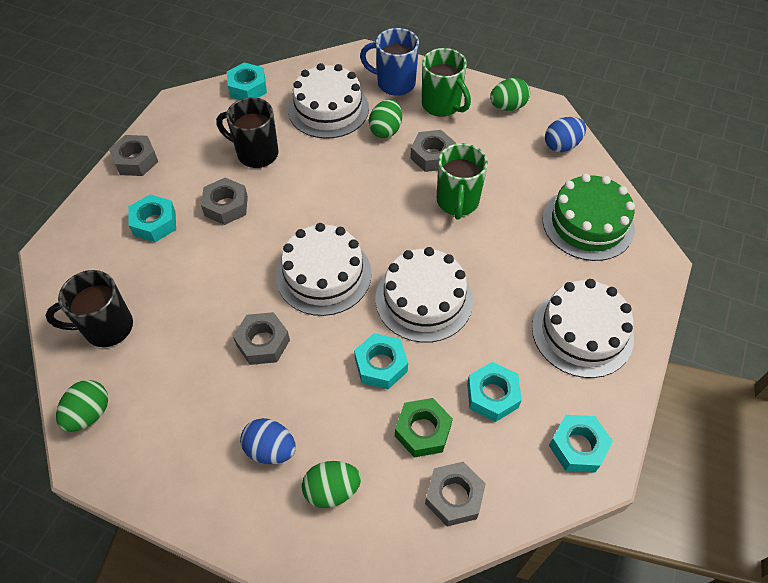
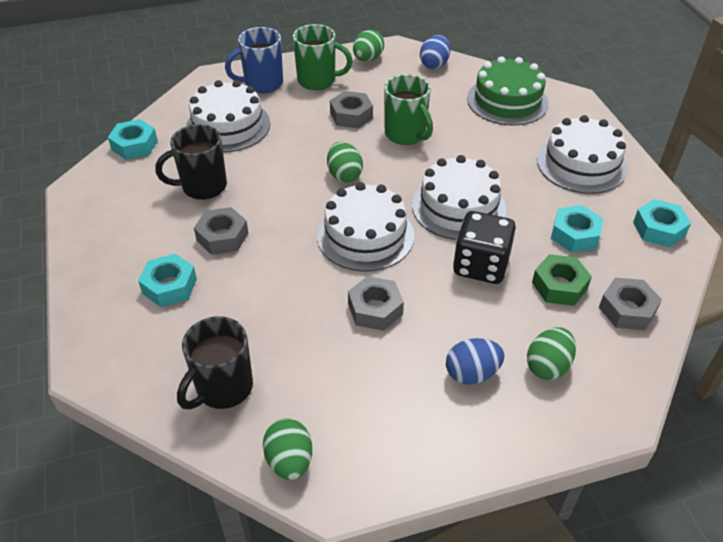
camera: 40 degrees left, 10 degrees down
(136, 160) = (89, 251): grey nut -> none
(381, 365) = (481, 265): turquoise nut -> black dice
(386, 130) = (294, 117): green egg -> green egg (344, 175)

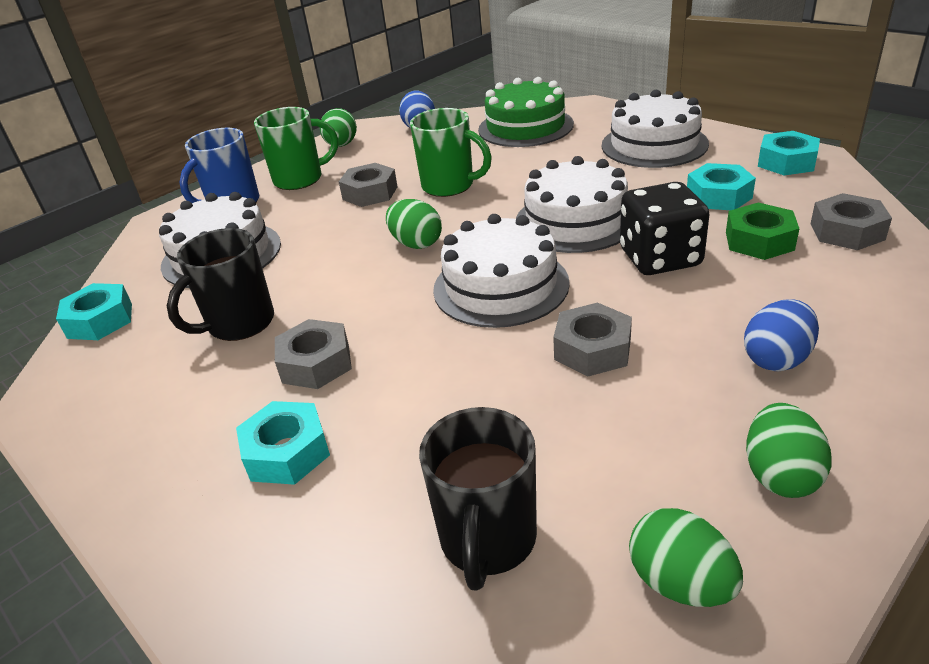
camera: 25 degrees left, 10 degrees down
(547, 366) = (842, 313): green egg -> green egg (780, 475)

